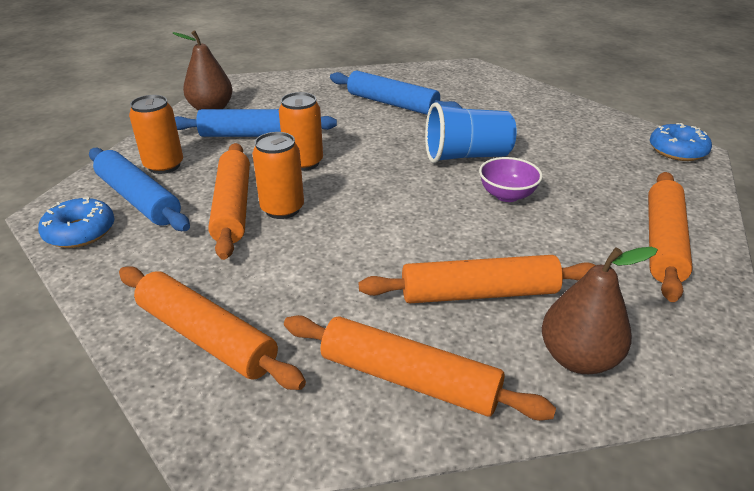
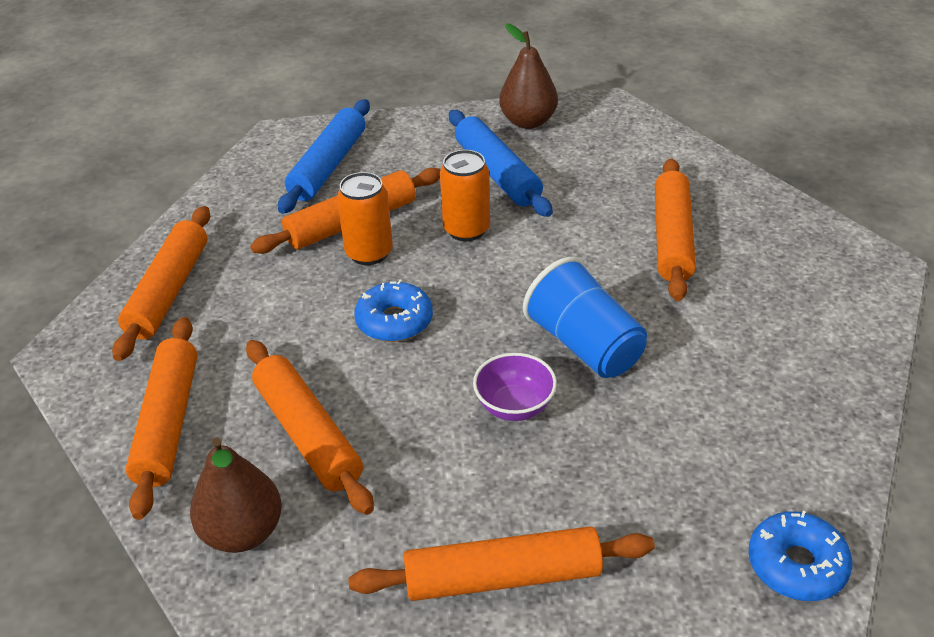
camera: 65 degrees right, 5 degrees up
(80, 232) = (262, 163): blue donut -> blue donut (394, 321)
(164, 166) = (392, 151): orange can -> none
(392, 103) = (672, 238): blue rolling pin -> orange rolling pin

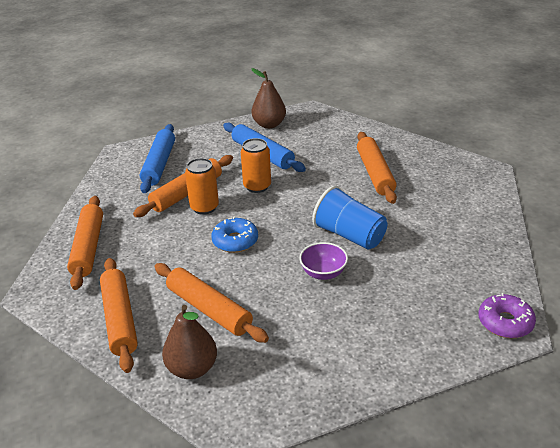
camera: 15 degrees left, 5 degrees down
(502, 577) = (353, 360): orange rolling pin -> none
(797, 565) = (505, 322): blue donut -> purple donut

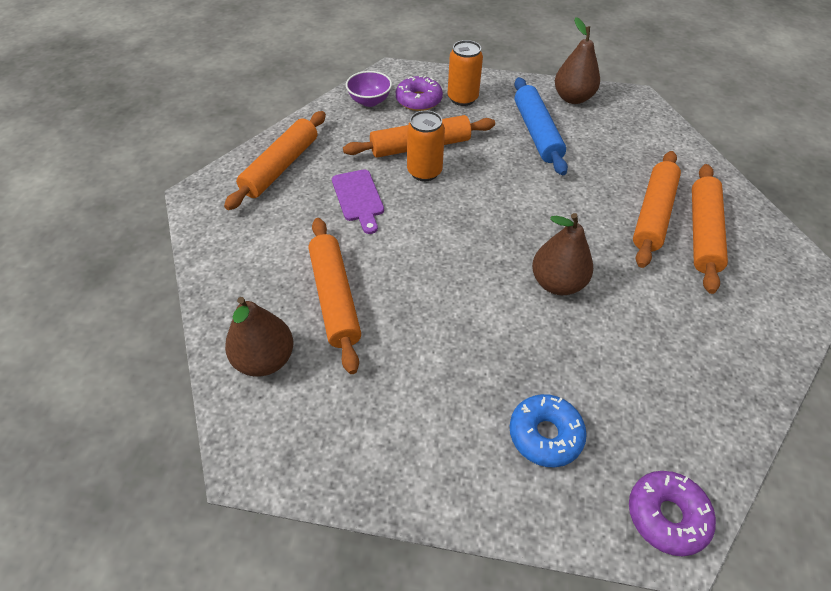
camera: 30 degrees right, 15 degrees up
(120, 319) = (246, 263): orange rolling pin -> orange rolling pin (703, 233)
(159, 164) = (419, 100): blue rolling pin -> purple donut
(170, 243) = (358, 198): none -> purple cutting board
(235, 241) = (424, 228): blue donut -> blue donut (545, 435)
(257, 186) = (500, 171): orange can -> orange can (462, 98)
(323, 273) = (488, 318): purple bowl -> purple bowl (369, 101)
(349, 235) = (557, 283): blue cup -> brown pear

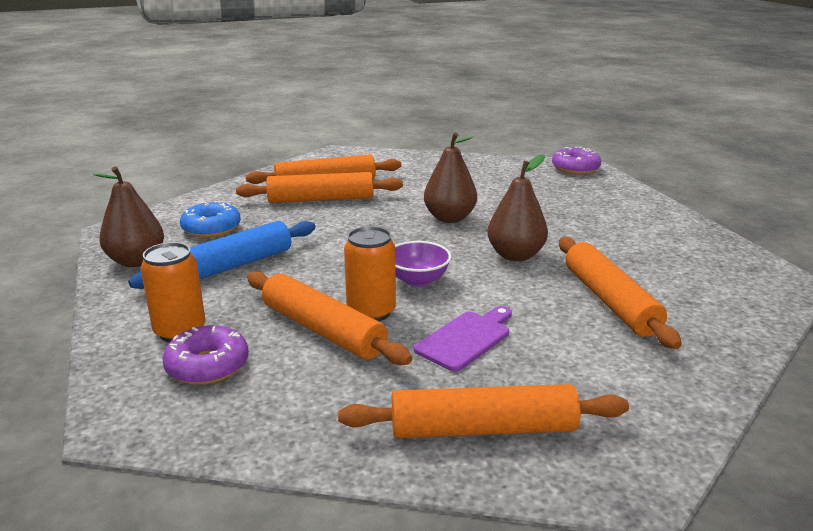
camera: 120 degrees left, 25 degrees down
(265, 359) = (719, 309): brown pear -> brown pear (515, 255)
(335, 298) = (609, 301): orange rolling pin -> orange rolling pin turned 60 degrees counterclockwise
(369, 101) = (239, 412): purple bowl -> purple bowl (418, 280)
(545, 435) = (582, 199): blue donut -> blue donut (211, 228)

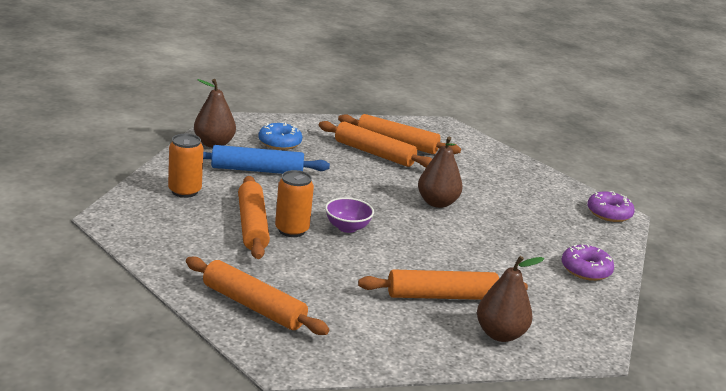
camera: 35 degrees right, 0 degrees up
(207, 366) = (174, 213): purple donut -> purple donut (585, 270)
(466, 339) = (318, 268): purple cutting board -> none
(515, 255) = (435, 244): brown pear -> brown pear (500, 334)
(609, 301) = (441, 296): orange rolling pin -> orange rolling pin turned 60 degrees clockwise

